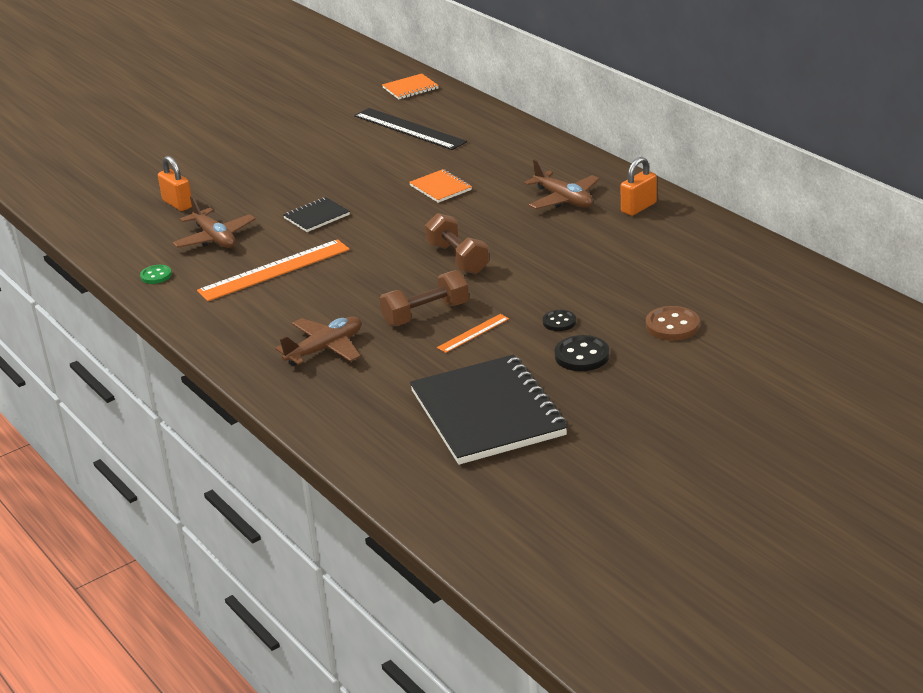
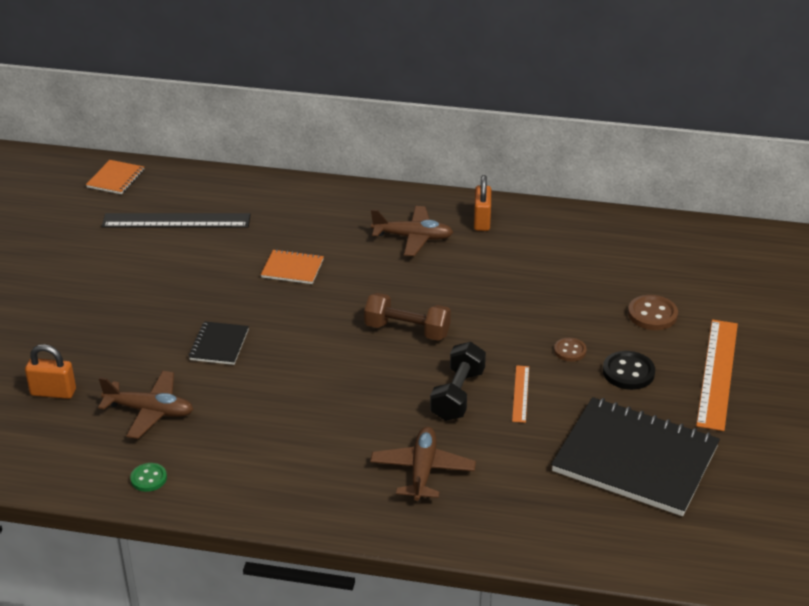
camera: 45 degrees left, 5 degrees up
(274, 270) = (260, 417): orange ruler -> orange ruler (717, 373)
(425, 314) = (457, 395): brown dumbbell -> black dumbbell
(559, 322) = (570, 351): black button -> brown button

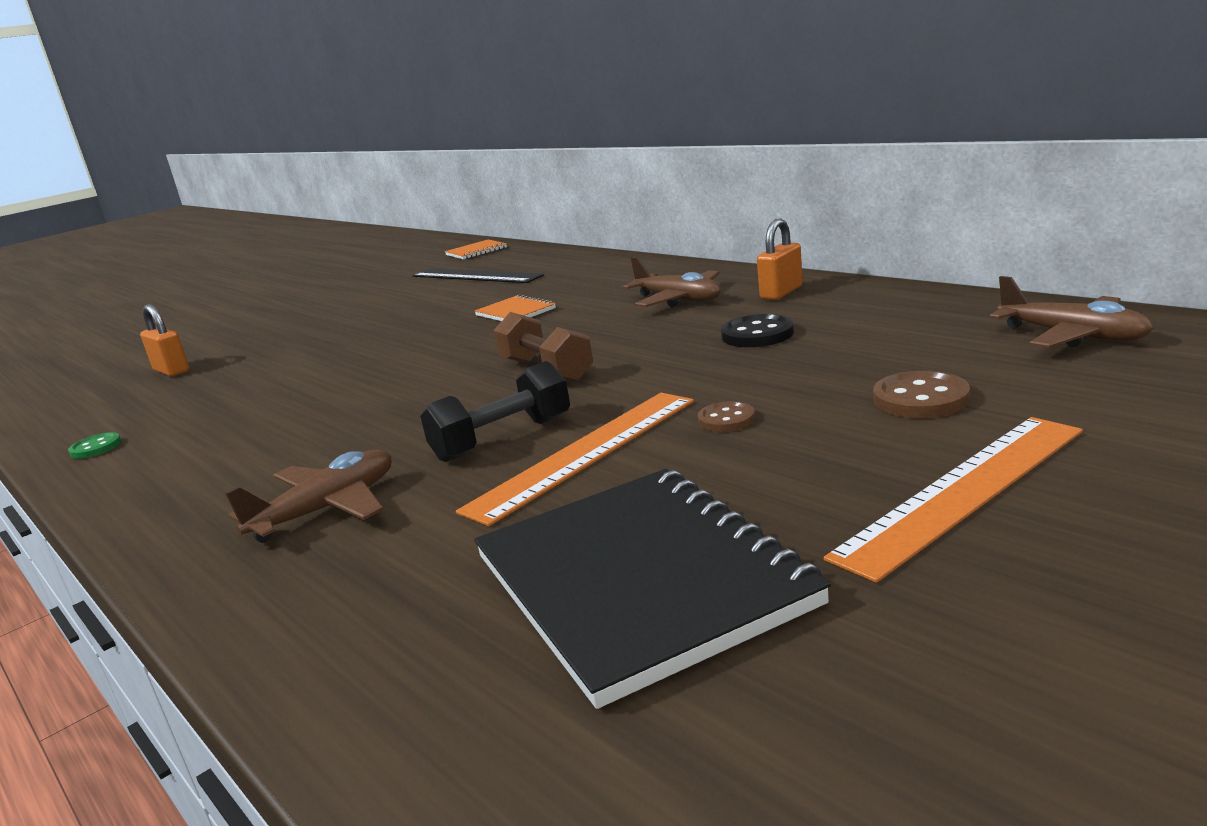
camera: 40 degrees right, 15 degrees down
(150, 411) = (204, 396): brown plane -> brown plane (1072, 336)
(219, 345) = (351, 357): black notebook -> none
(520, 393) = (585, 453): orange ruler -> orange ruler, size x2.02
(628, 372) = (788, 459): black button -> black button (757, 334)

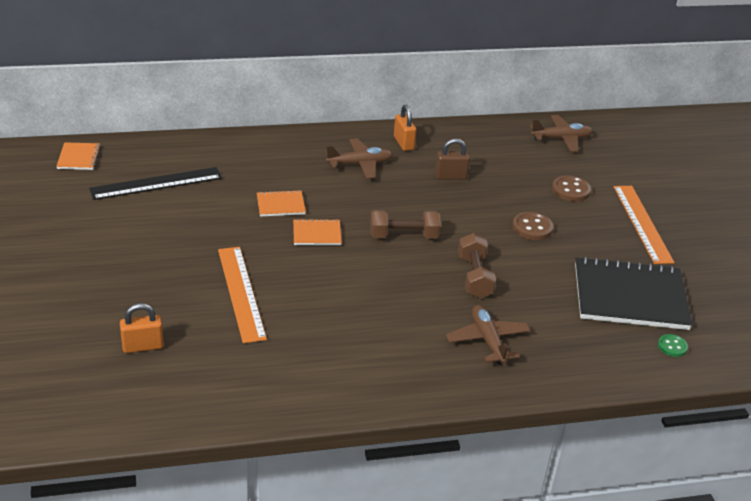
camera: 65 degrees left, 15 degrees up
(96, 448) = (275, 398): green button -> green button (672, 346)
(479, 342) = (317, 234): none -> orange notebook
(502, 439) = (474, 277): black dumbbell -> brown dumbbell
(585, 453) = (519, 266): orange ruler -> orange ruler (241, 293)
(726, 419) = (532, 227): brown button -> brown button, size x1.57
(757, 334) = (450, 176): black button -> brown padlock

